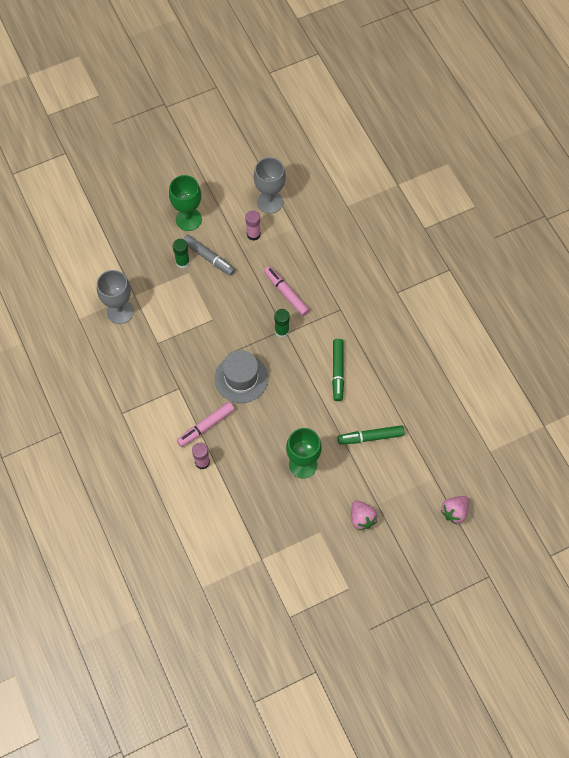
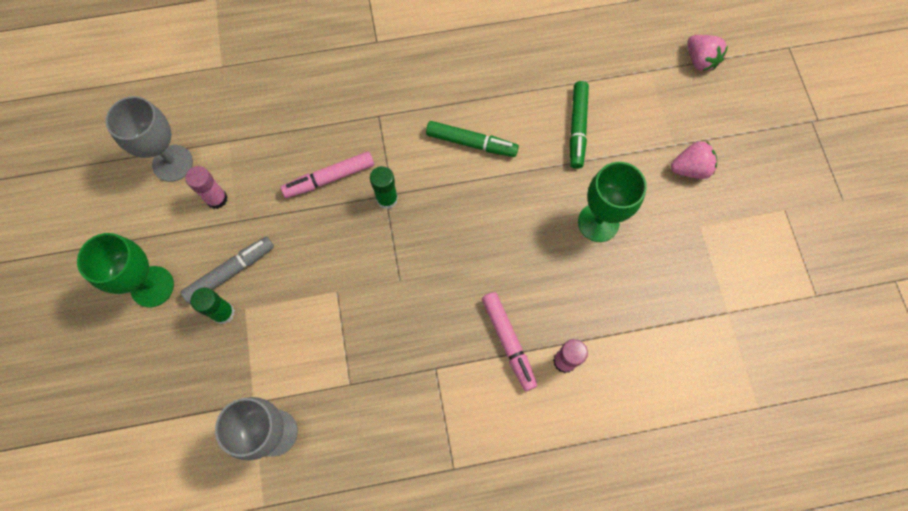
camera: 75 degrees left, 5 degrees up
(241, 378) = (445, 273): grey hat -> none

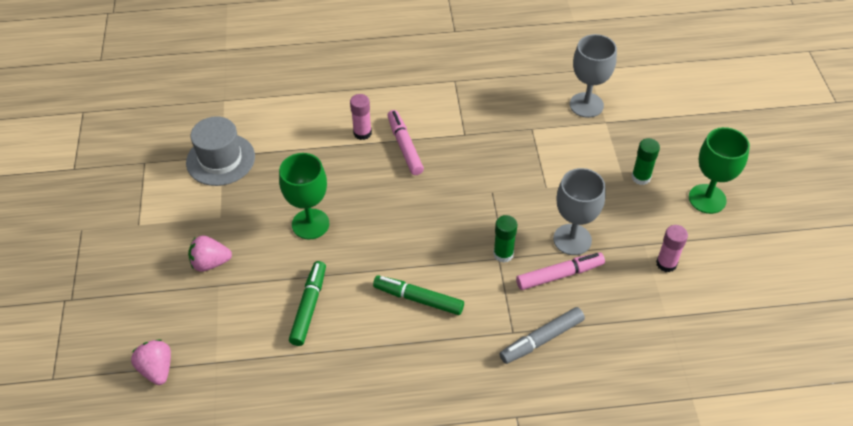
camera: 175 degrees left, 20 degrees down
(172, 163) = (718, 298): grey goblet -> grey goblet (572, 239)
(230, 272) = (641, 205): grey marker -> grey marker (542, 339)
(727, 306) = (220, 159): none -> grey hat

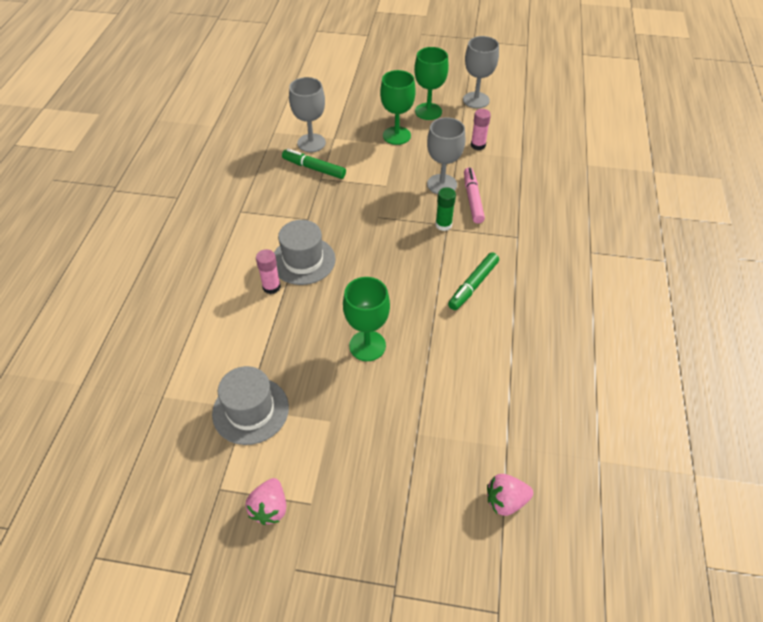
camera: 75 degrees left, 0 degrees up
(210, 263) = (387, 437): pink strawberry -> pink strawberry (270, 508)
(309, 307) = (462, 362): green marker -> green marker (314, 168)
(404, 147) = (303, 260): pink marker -> grey hat
(542, 339) = (527, 223): grey marker -> none
(641, 177) = (396, 135): green glue stick -> green goblet
(763, 245) = (476, 100): none -> grey goblet

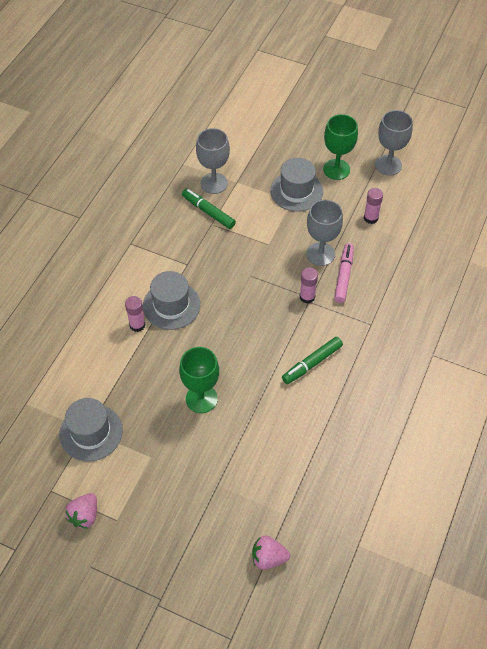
camera: 15 degrees right, 5 degrees up
(396, 135) = (296, 191): green goblet -> grey hat
(443, 225) = (307, 297): green glue stick -> pink glue stick

